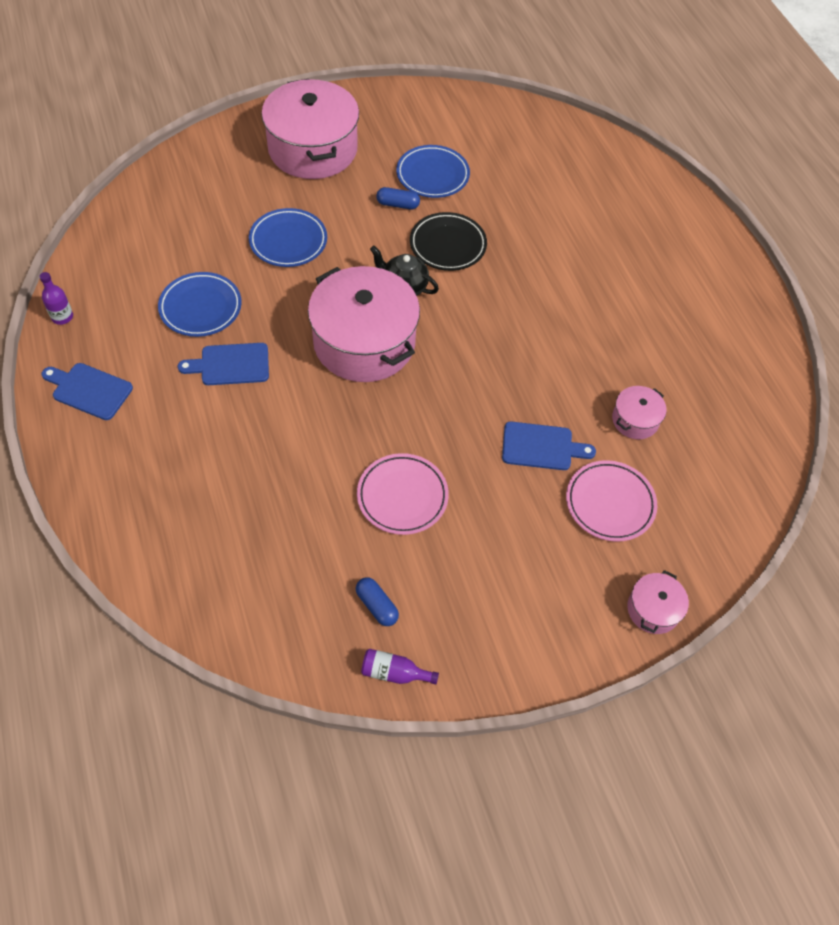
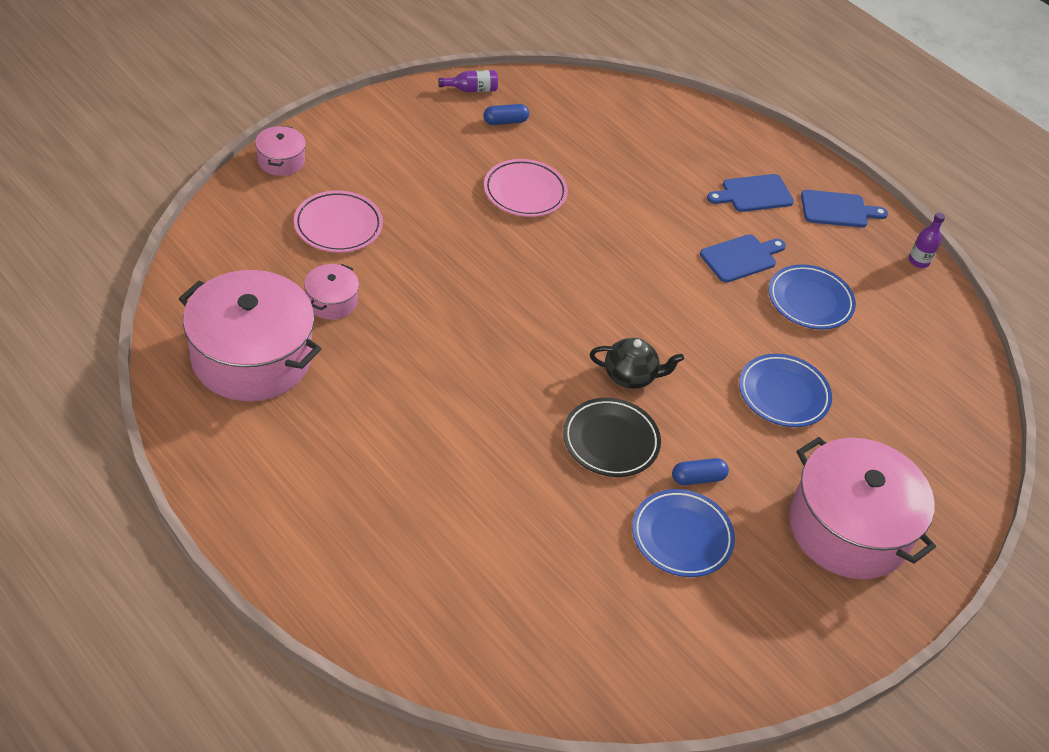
camera: 155 degrees right, 10 degrees down
(364, 342) = (635, 308): pink pot -> pink pot (251, 357)
(377, 606) = (505, 121): blue capsule -> blue capsule turned 45 degrees counterclockwise
(541, 447) = (418, 256): blue cutting board -> blue cutting board (753, 194)

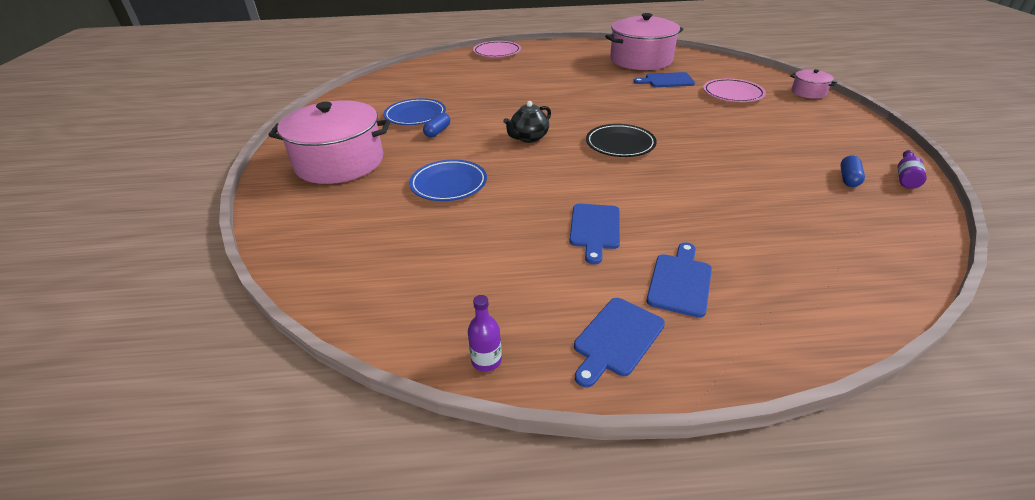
camera: 135 degrees right, 10 degrees down
(331, 301) = (666, 80): pink pot -> blue cutting board
(525, 192) = (741, 158): pink plate -> pink plate (497, 52)
(610, 441) = (493, 117): black plate -> black plate (620, 144)
(810, 301) = (513, 242): blue plate -> none

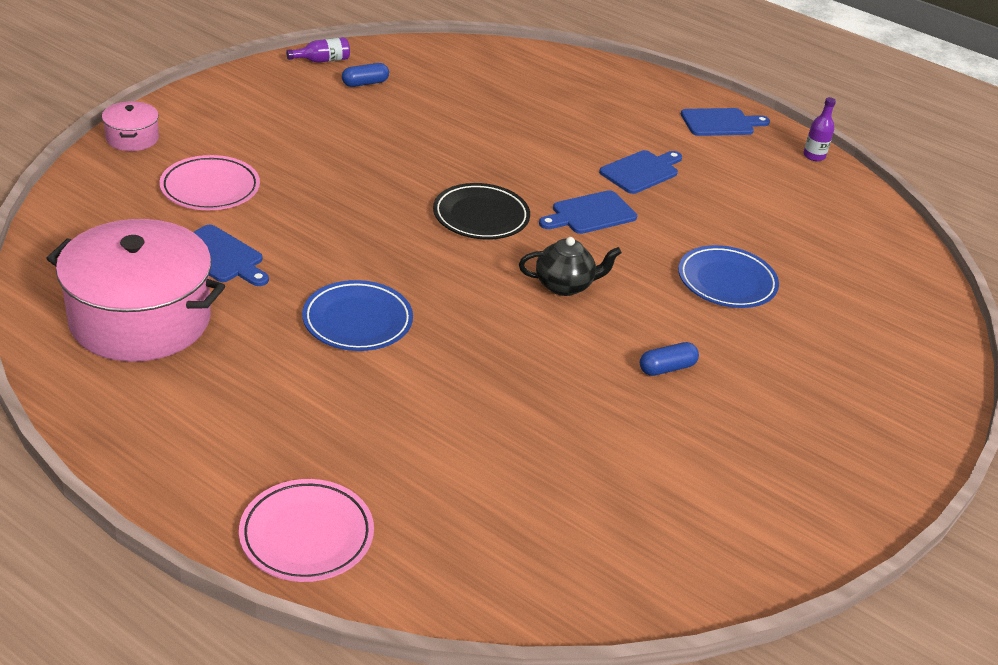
camera: 145 degrees left, 0 degrees up
(339, 162) = (837, 392): pink pot -> none
(415, 115) = (669, 424): blue plate -> blue plate (357, 321)
(680, 281) = (634, 118): blue cutting board -> blue cutting board (590, 214)

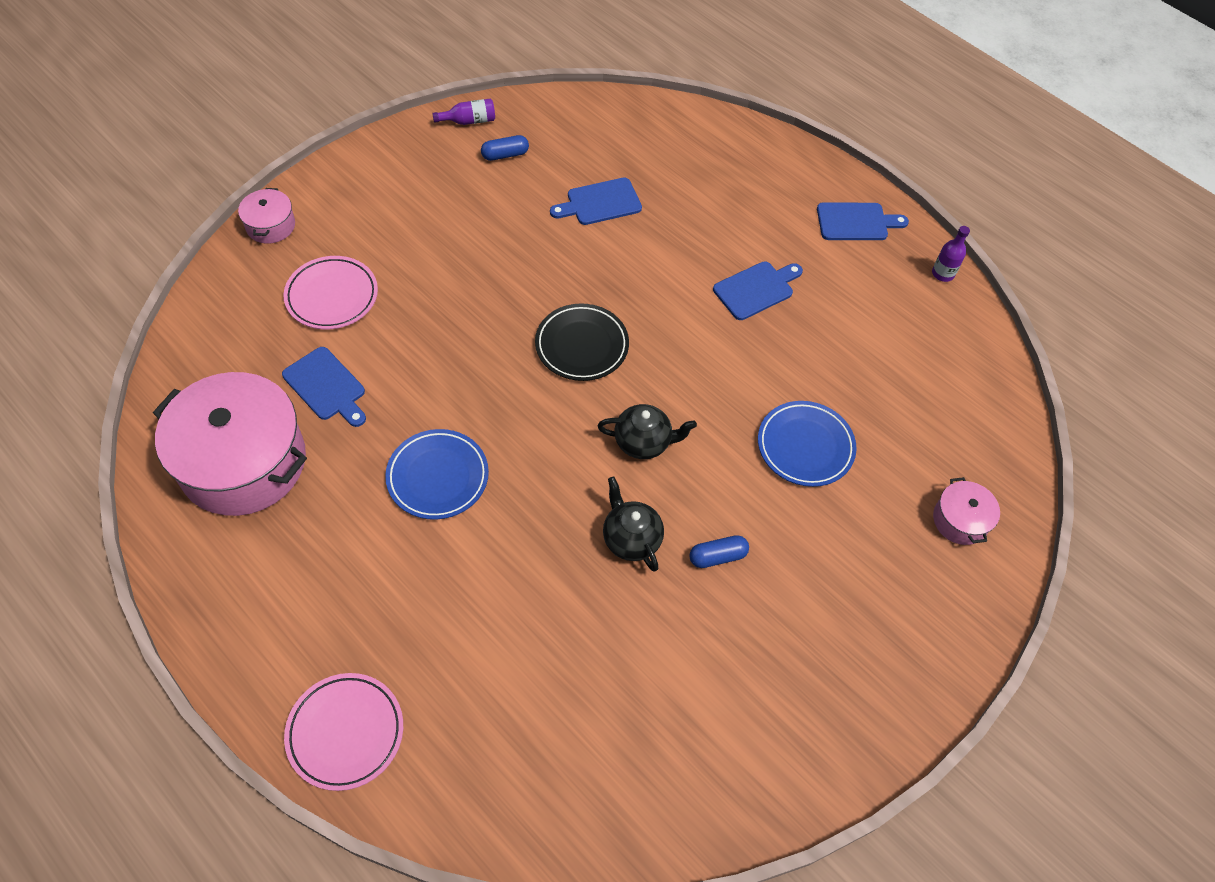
camera: 10 degrees right, 20 degrees up
(574, 359) = (631, 538): none -> black teapot
(590, 214) = (690, 346): blue cutting board -> blue cutting board (600, 203)
(895, 329) = (960, 520): none -> pink pot

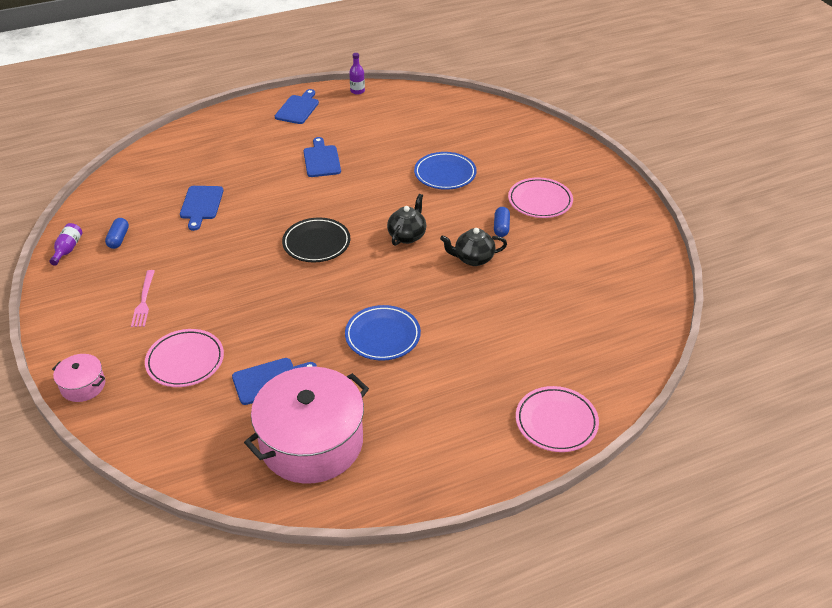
camera: 65 degrees left, 15 degrees down
(413, 220) = (144, 301): none -> pink fork
(807, 594) = (540, 201): none -> pink plate
(960, 520) = (519, 136): pink pot -> none

